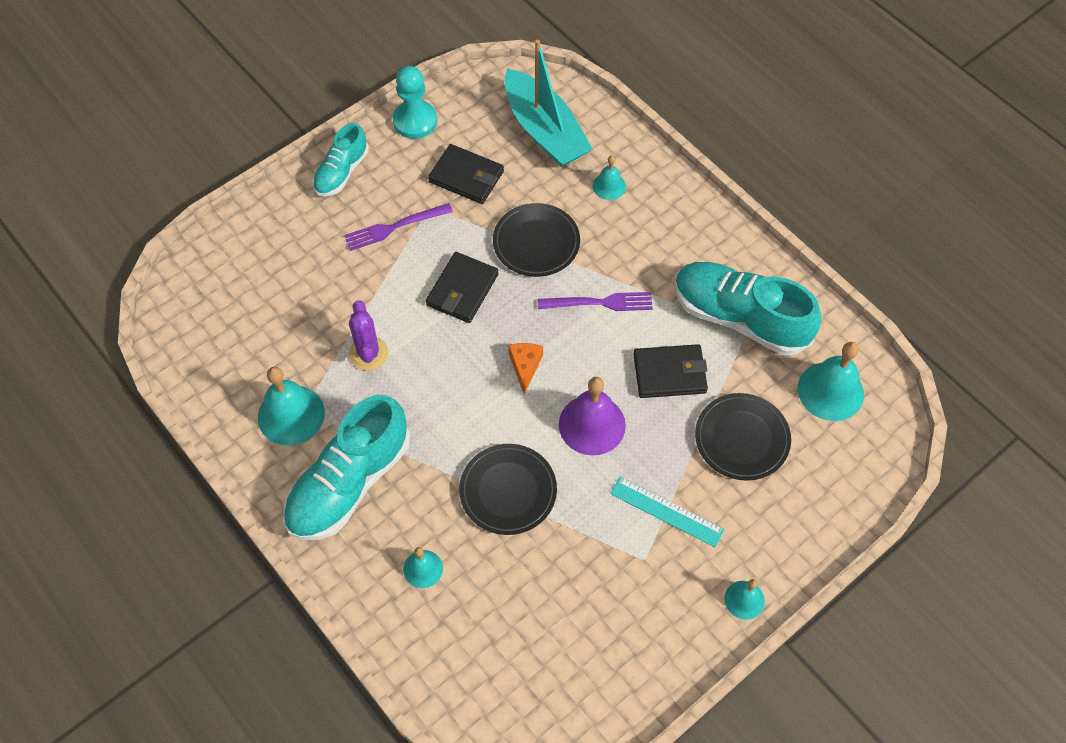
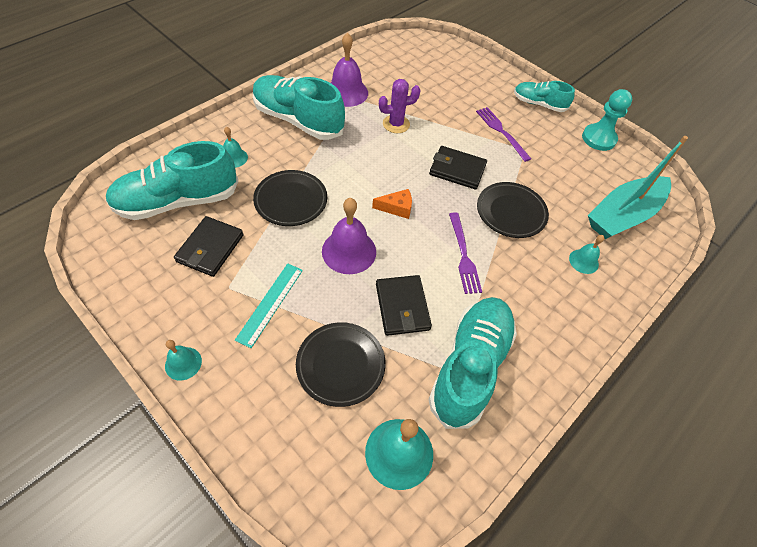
camera: 80 degrees right, 5 degrees down
(291, 415) = (346, 92): turquoise bell -> purple bell
(466, 177) = (559, 169): black wallet -> black wallet (210, 248)
(504, 636) = (178, 201): none -> turquoise shoe

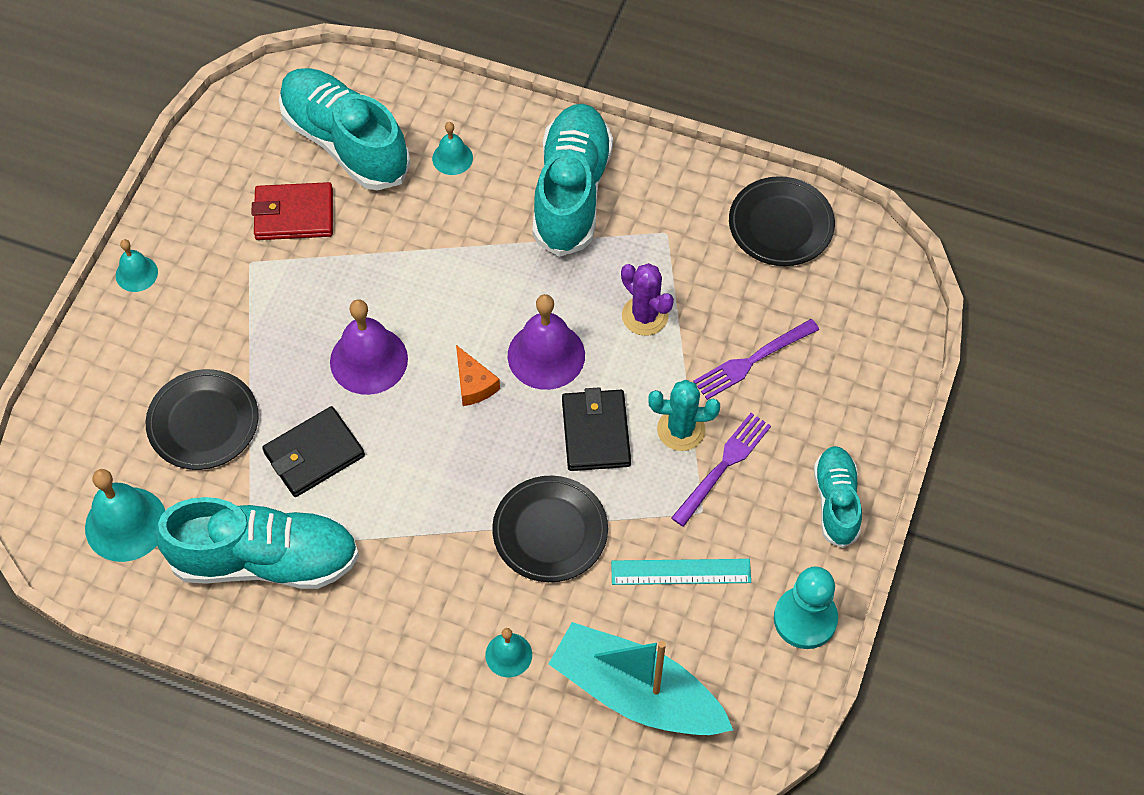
camera: 70 degrees right, 5 degrees up
(210, 248) = (294, 214): black wallet -> red wallet
(270, 304) = (248, 315): turquoise ruler -> turquoise ruler (681, 572)
(291, 200) = (415, 258): black plate -> black plate (780, 225)
(346, 92) = (674, 222): purple bell -> purple bell (546, 355)
(464, 256) = (433, 497): purple fork -> purple fork (751, 361)
(472, 138) = (681, 430): none -> turquoise cactus

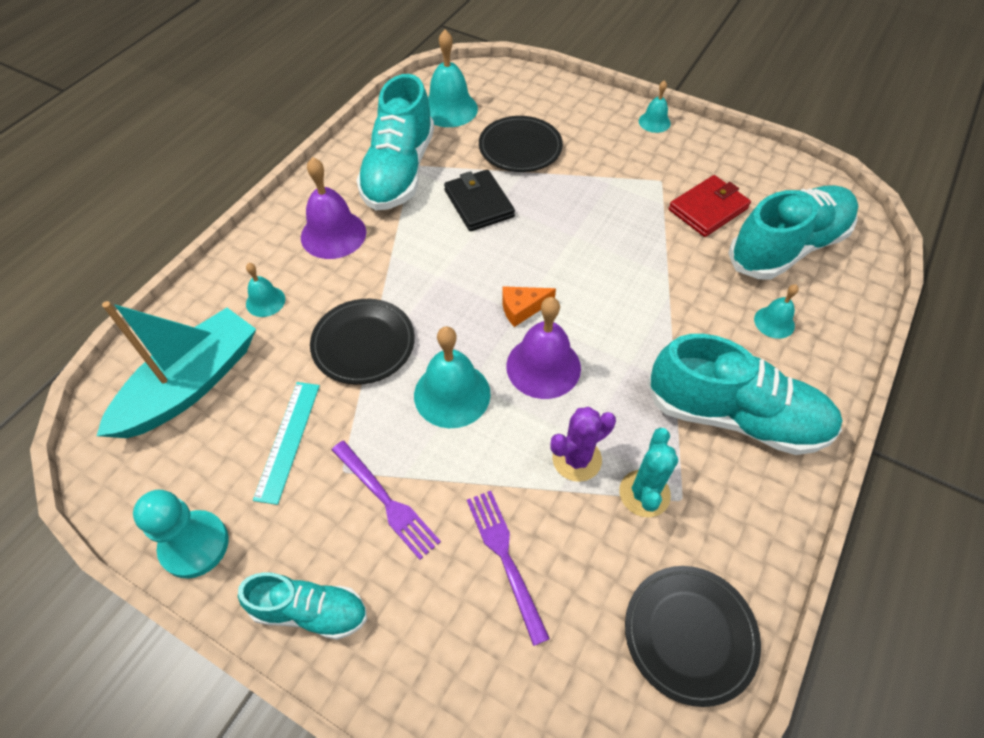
camera: 100 degrees right, 5 degrees down
(294, 214) = (708, 209): red wallet -> red wallet turned 45 degrees clockwise
(368, 360) = (558, 242): purple bell -> purple bell (333, 234)
(596, 433) = (452, 394): black wallet -> turquoise bell
(681, 430) = (437, 469): turquoise cactus -> turquoise cactus (644, 493)

